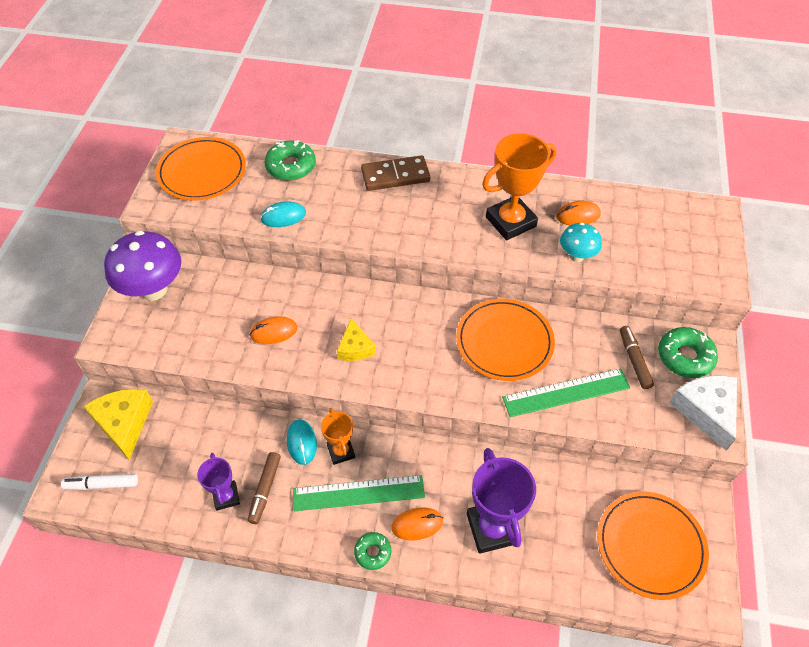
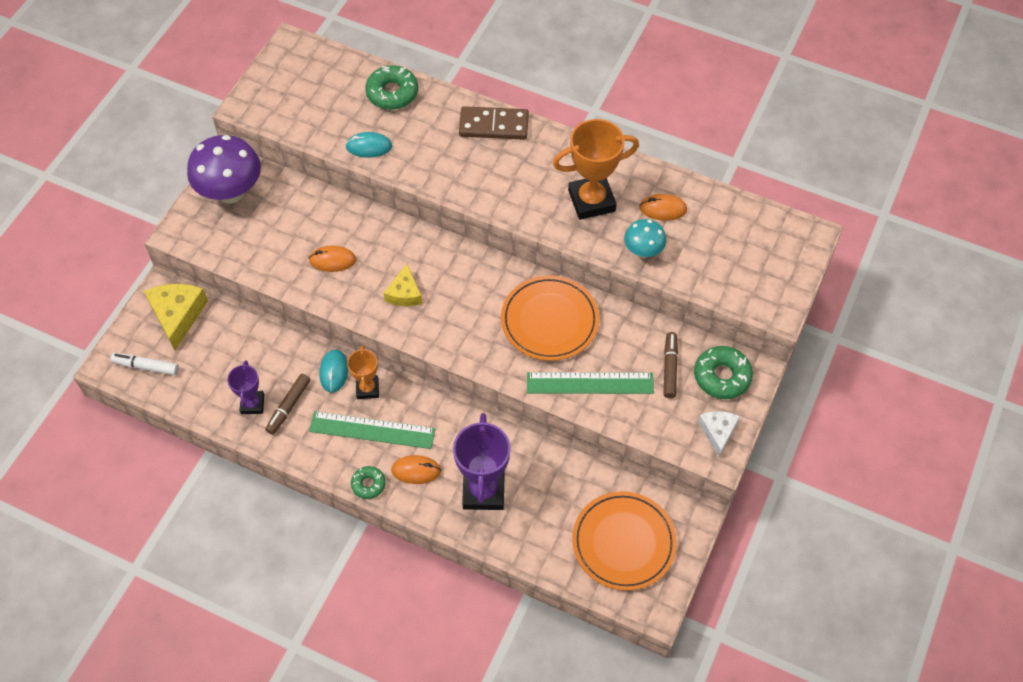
camera: 15 degrees right, 5 degrees up
(202, 172) = (303, 81): orange plate -> none
(705, 411) = (718, 432): white cheese -> white cheese, size x0.63

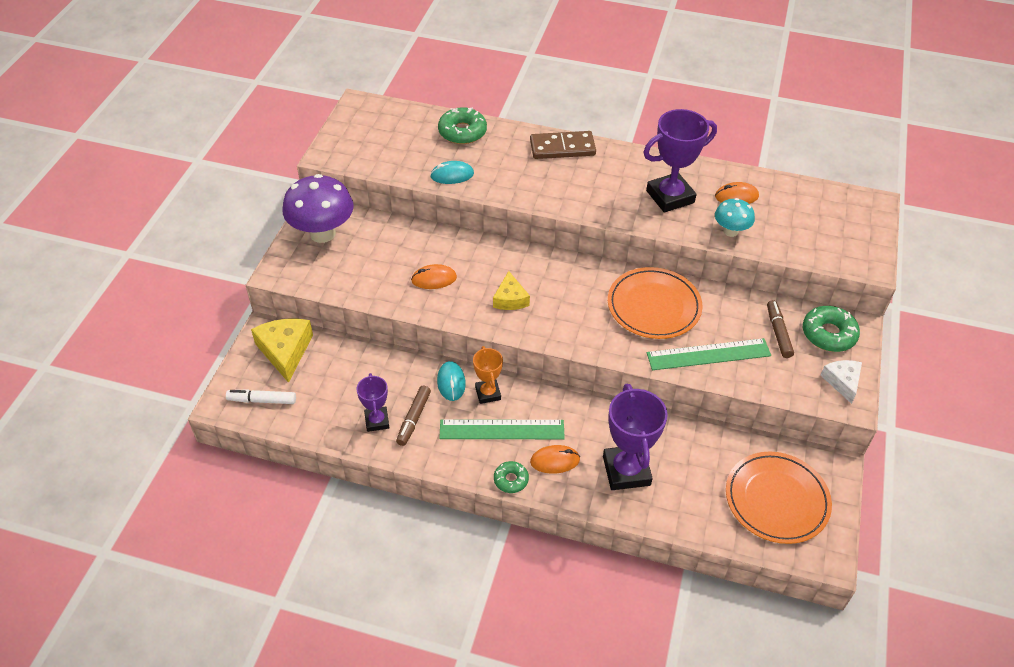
camera: 10 degrees left, 10 degrees down
(591, 201) = (670, 197): orange trophy -> purple trophy

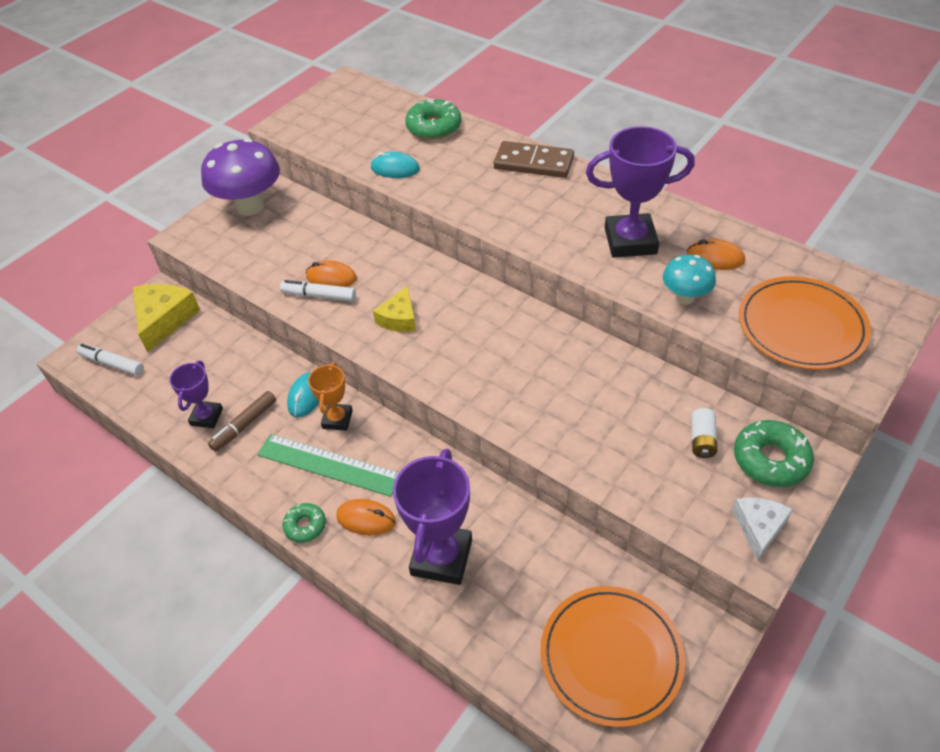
camera: 25 degrees right, 0 degrees up
(433, 296) = (319, 296): none -> white marker
(654, 306) = (560, 367): orange plate -> orange plate (801, 327)
(708, 354) = (596, 442): green ruler -> none
(778, 333) = (702, 440): brown marker -> white battery

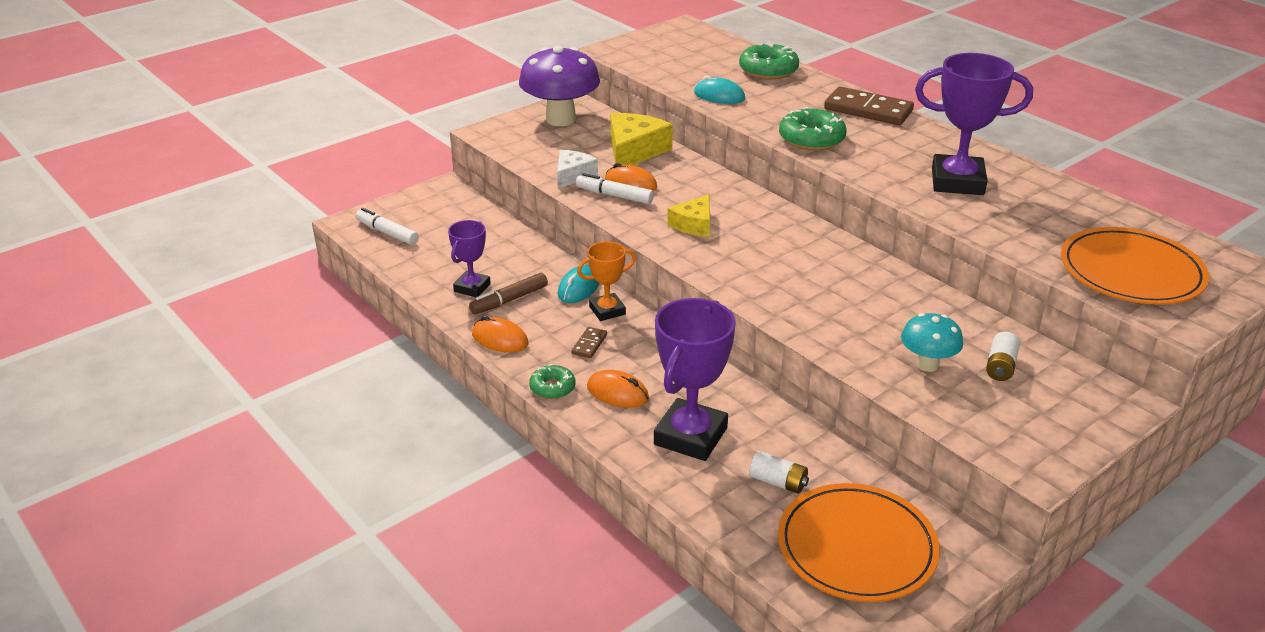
camera: 10 degrees right, 15 degrees down
(164, 319) = (448, 207): yellow cheese -> yellow cheese (634, 151)
(329, 464) = (589, 344): green ruler -> brown domino
(337, 419) = (607, 311): orange trophy -> orange trophy turned 45 degrees clockwise
(529, 595) = (778, 482): none -> white battery
(685, 297) = (1006, 232): turquoise mushroom -> turquoise mushroom (927, 364)
(715, 258) = (1048, 207): orange mouse -> orange mouse (500, 339)
(759, 528) = (1046, 445): white cheese -> white cheese (573, 175)
(770, 460) = (1074, 394): green donut -> green donut (811, 139)

